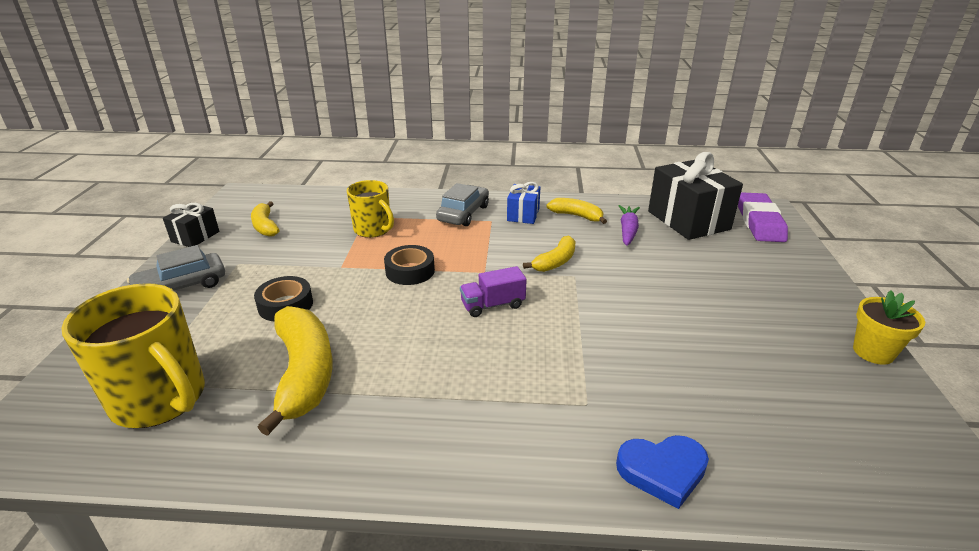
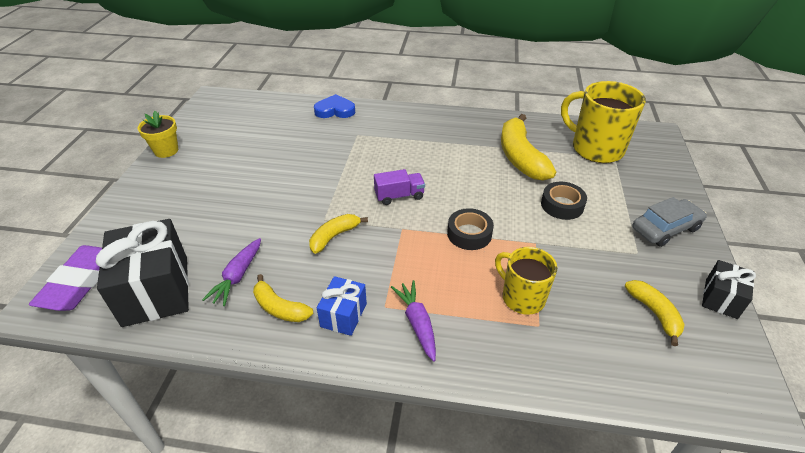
camera: 175 degrees left, 10 degrees up
(463, 213) = (417, 323): grey car -> purple carrot

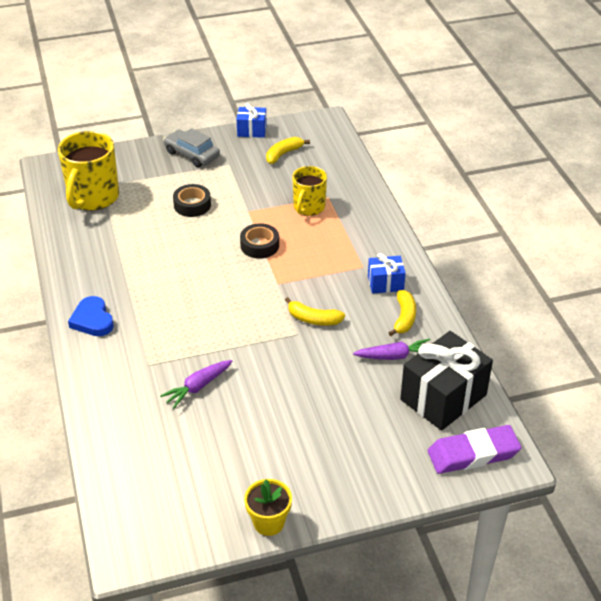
camera: 115 degrees left, 0 degrees up
(335, 110) = (103, 405): blue heart -> blue heart (92, 320)
(399, 196) = (236, 298): purple truck -> none
(417, 323) = (365, 247): purple carrot -> purple carrot (198, 387)
(520, 157) = (131, 239): yellow banana -> none
(721, 298) = (252, 130): black gift -> blue gift

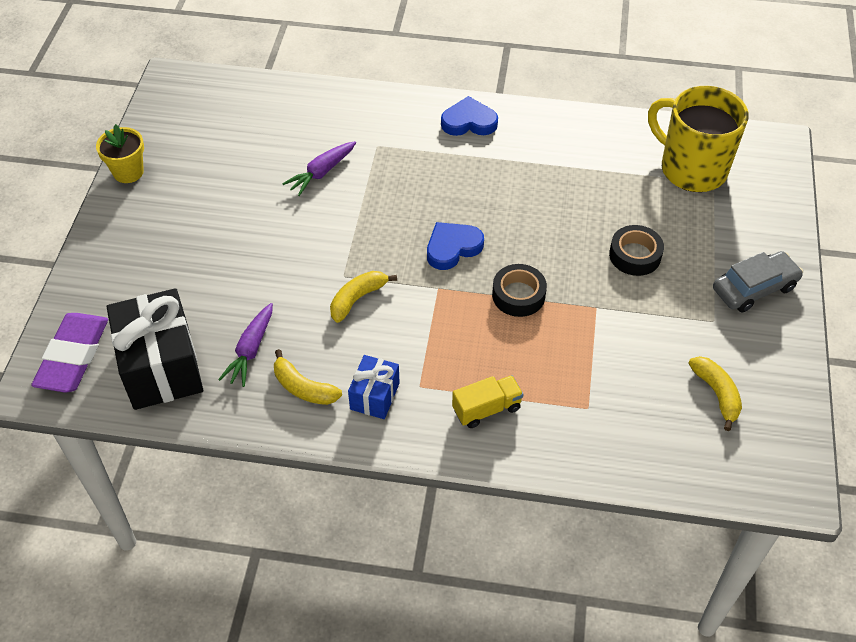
camera: 115 degrees right, 10 degrees up
(198, 387) = (321, 172): purple carrot -> purple carrot turned 120 degrees counterclockwise
(236, 288) = (452, 248): none -> blue heart
(252, 130) = (795, 377): blue gift -> none
(308, 207) = (573, 375): yellow mug -> none
(358, 234) = (486, 409): none -> yellow truck

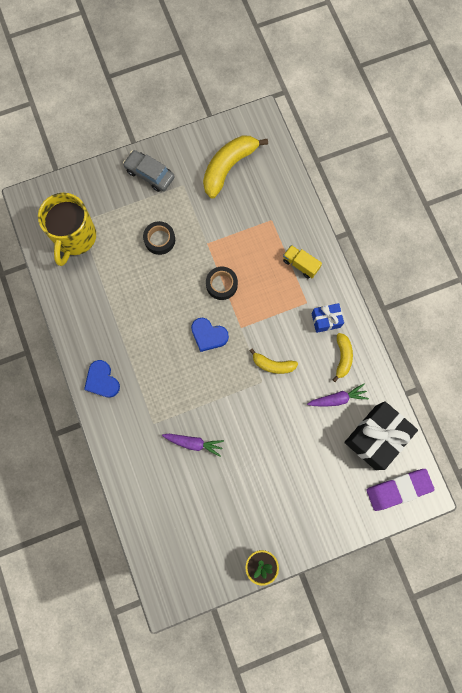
camera: 120 degrees left, 25 degrees up
(716, 394) = (228, 167): yellow banana -> yellow banana, size x1.80

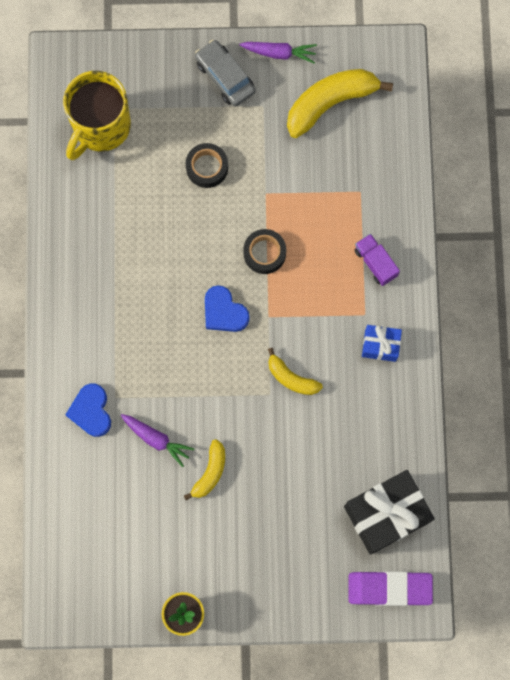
camera: 20 degrees right, 0 degrees up
(102, 380) = (71, 321): blue heart -> blue heart (91, 411)
(300, 264) = (375, 263): yellow truck -> purple truck
(337, 398) = (357, 449): purple carrot -> purple carrot (279, 53)
(342, 357) = (383, 400): yellow banana -> yellow banana (210, 472)

